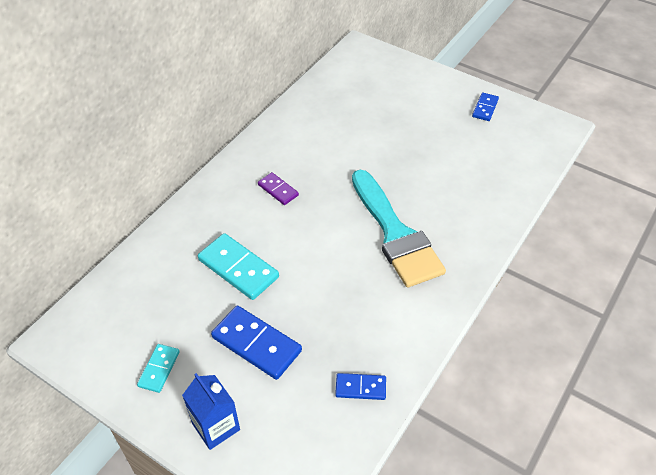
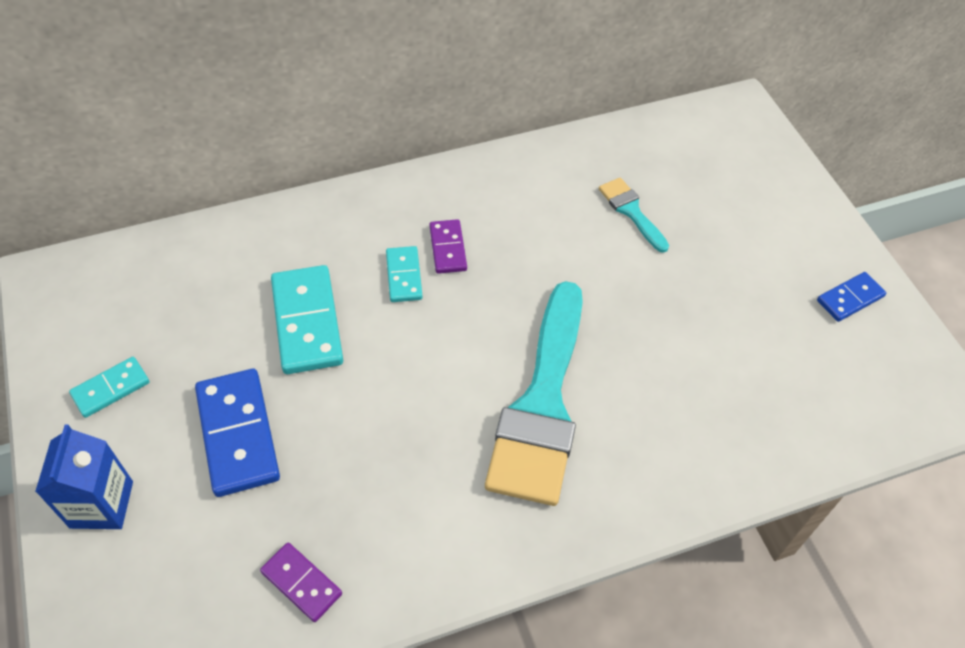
camera: 35 degrees right, 5 degrees up
(268, 216) = (404, 276): none -> turquoise domino
(353, 122) = (631, 211): none -> turquoise brush
(360, 388) = (301, 583): blue domino -> purple domino

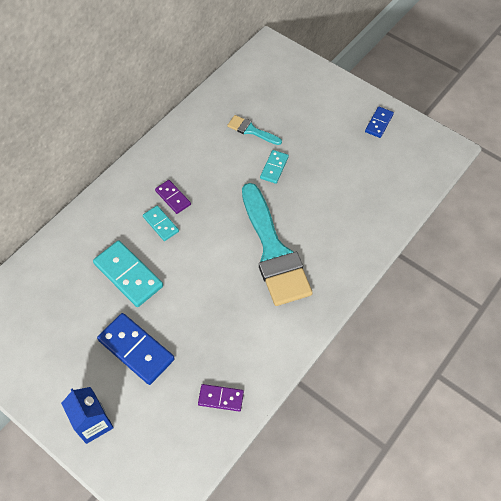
camera: 30 degrees left, 5 degrees up
(111, 389) = (50, 366): turquoise domino -> turquoise domino (274, 168)

